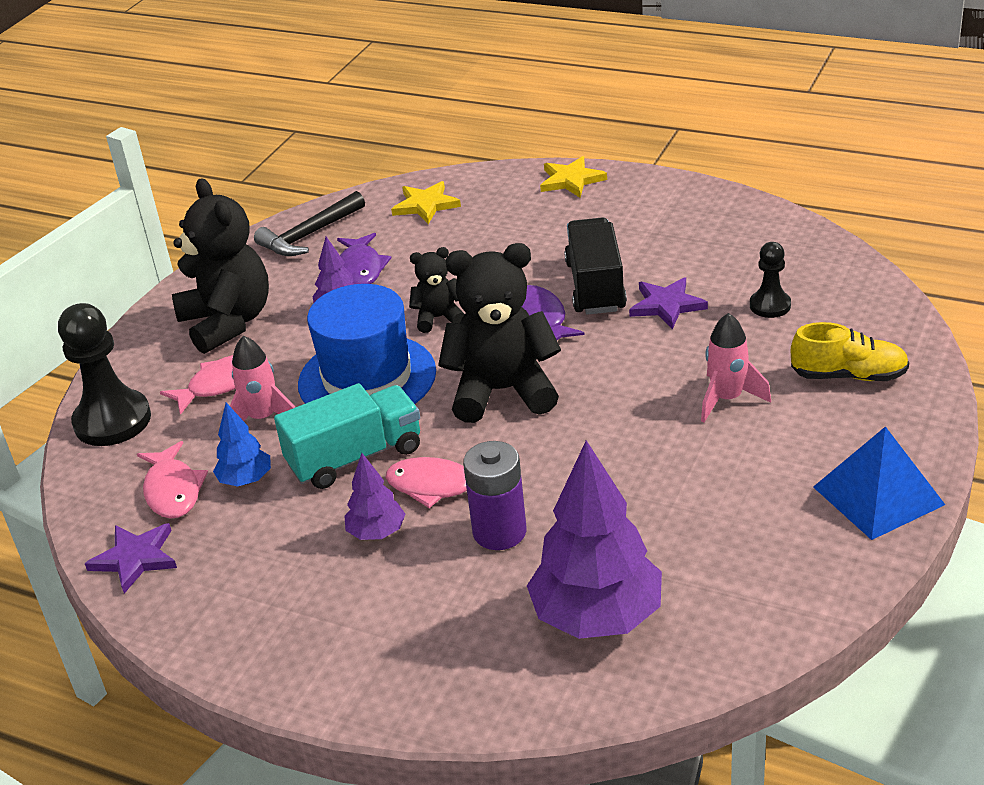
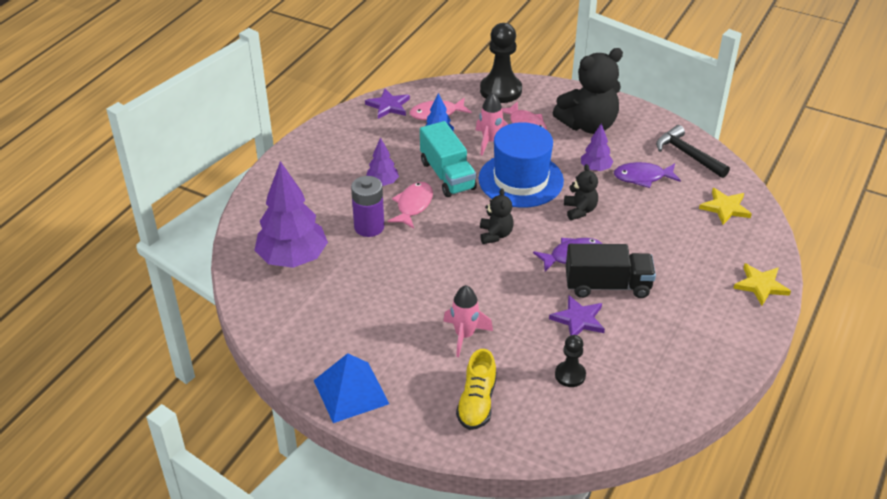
camera: 90 degrees right, 5 degrees up
(502, 391) = (495, 235): black teddy bear -> black teddy bear, size x0.51

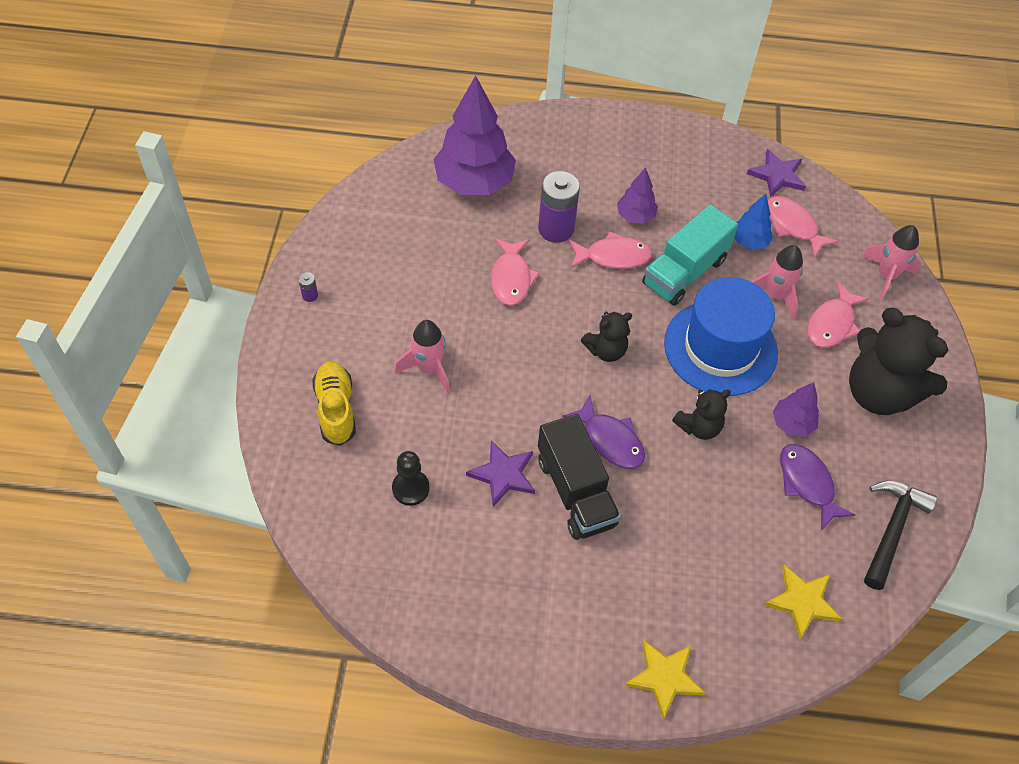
camera: 65 degrees right, 15 degrees up
(351, 392) = (310, 295): blue pyramid -> purple battery
(402, 265) = (511, 278): none -> pink fish
(477, 402) = (336, 409): yellow shoe -> yellow shoe turned 90 degrees clockwise
(500, 90) = (886, 276): black pawn -> pink rocket

